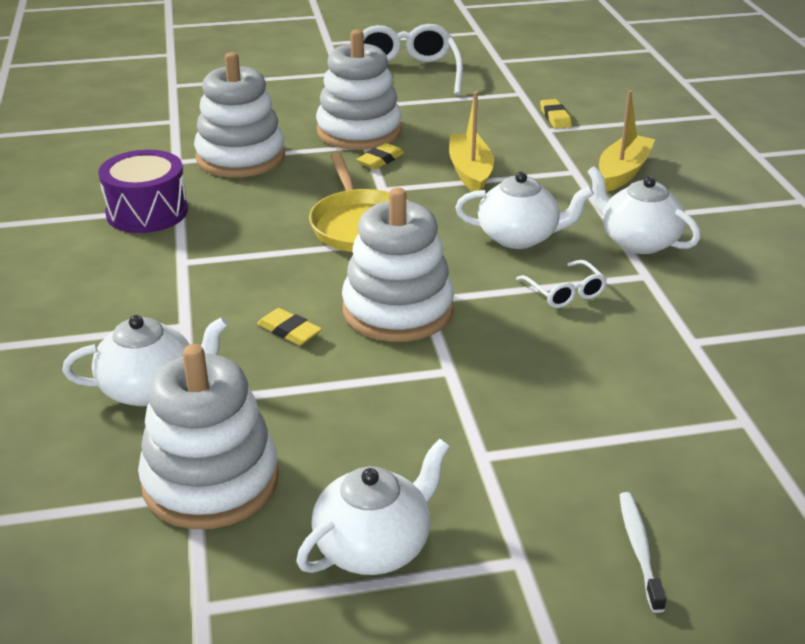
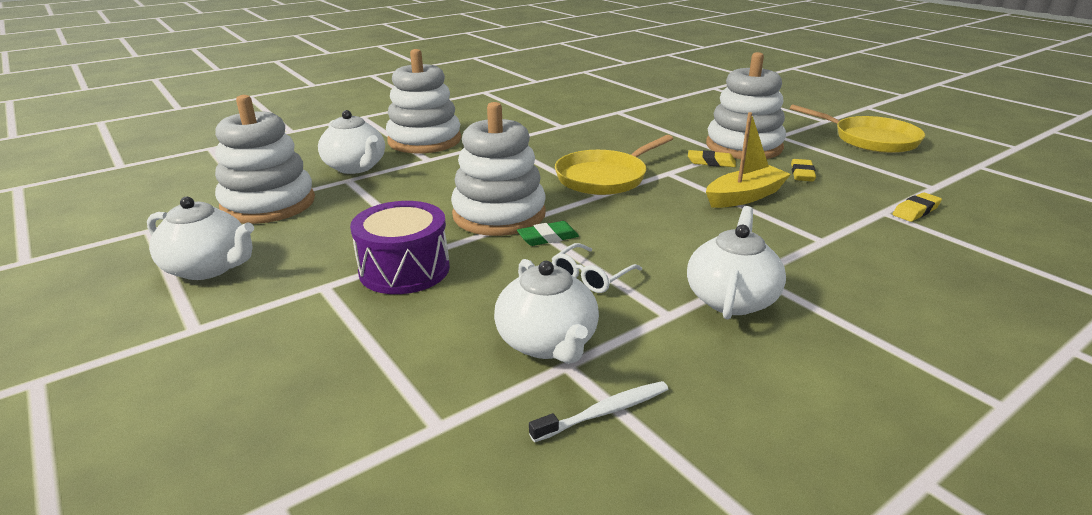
camera: 65 degrees right, 5 degrees down
(147, 212) = (546, 120): purple drum -> purple drum (404, 269)
(241, 157) = (647, 124): white stacking toy -> white stacking toy (424, 140)
(289, 331) = (443, 187): yellow eraser -> yellow eraser (802, 174)
(406, 74) = (870, 139): white glasses -> yellow pan
(473, 295) = (548, 237): none -> green eraser
(519, 237) = (662, 238): white teapot -> white teapot (548, 343)
(623, 172) = (864, 265): yellow boat -> none
(639, 549) = (212, 386): white toothbrush -> white toothbrush (604, 412)

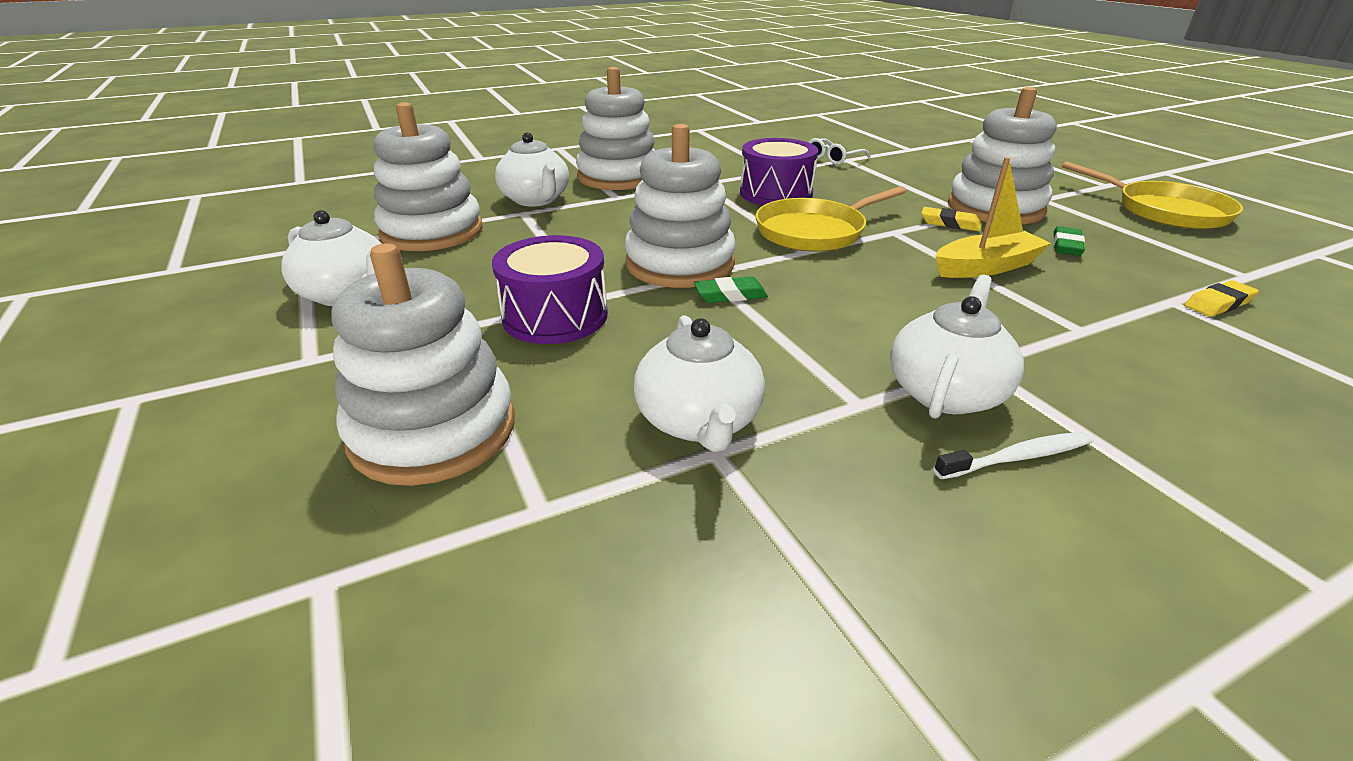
camera: 10 degrees right, 5 degrees up
(329, 376) = (433, 430): none -> white stacking toy
(565, 146) = (776, 193): none -> purple drum
(591, 276) = (772, 346): white glasses -> white glasses (834, 158)
(604, 412) = (749, 520): white toothbrush -> white toothbrush (1017, 457)
(802, 174) = (1066, 245): yellow eraser -> green eraser

